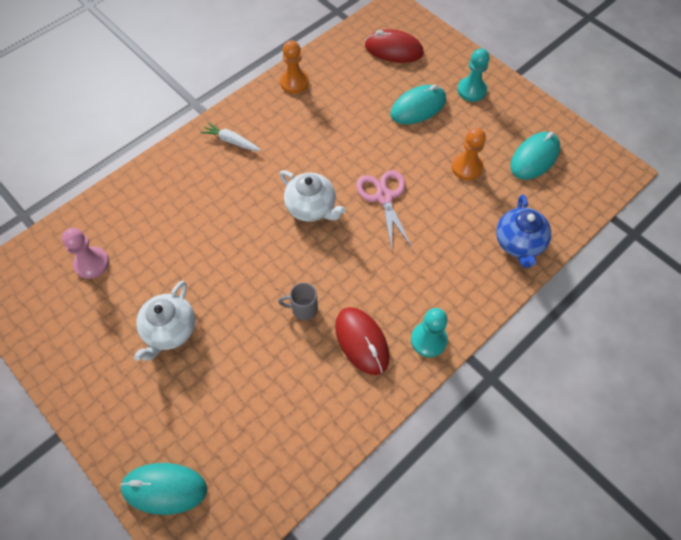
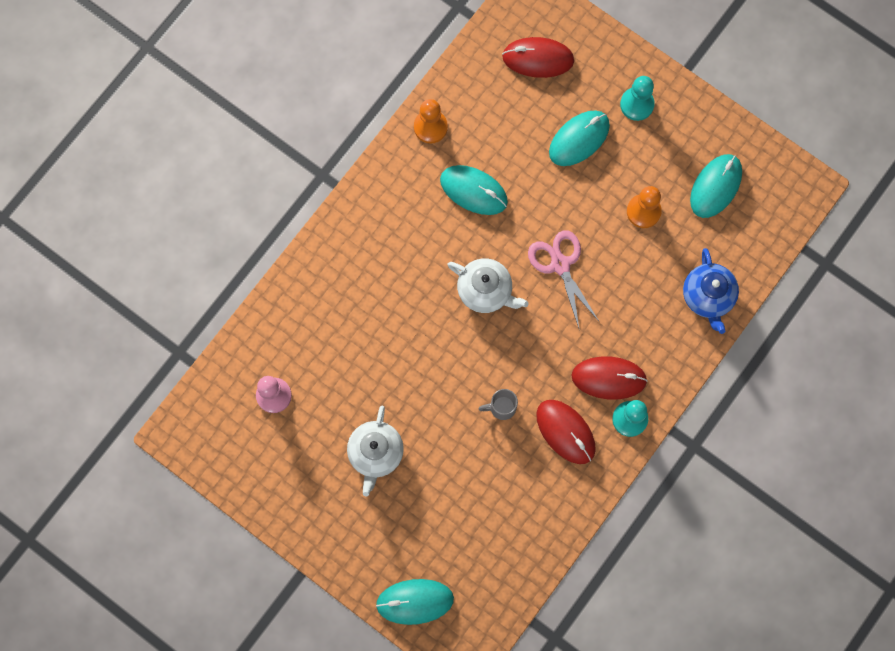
camera: 10 degrees left, 15 degrees up
(231, 141) = (378, 221): white carrot -> none
(319, 131) = (473, 191): none -> turquoise mouse
(413, 299) = (609, 378): none -> red mouse

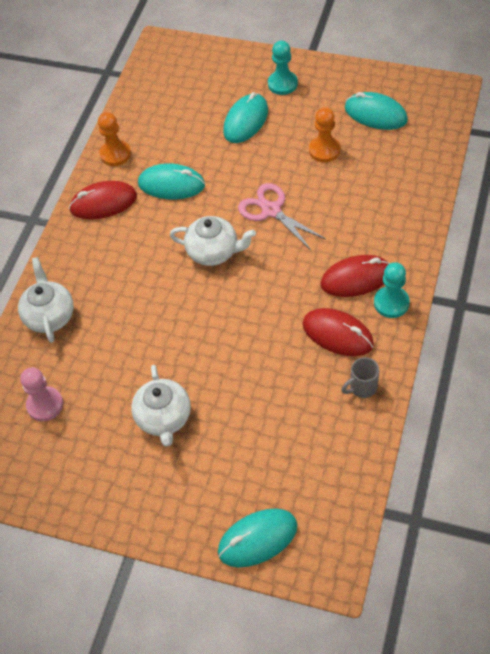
camera: 15 degrees left, 20 degrees down
(306, 300) = (50, 316): none -> white teapot
(501, 407) = (268, 336): grey mug -> grey mug (362, 387)
(538, 59) = (187, 82): red mouse -> red mouse (103, 203)
(707, 297) = (410, 189): blue teapot -> none
(715, 186) = (375, 114): turquoise mouse -> turquoise mouse turned 75 degrees counterclockwise

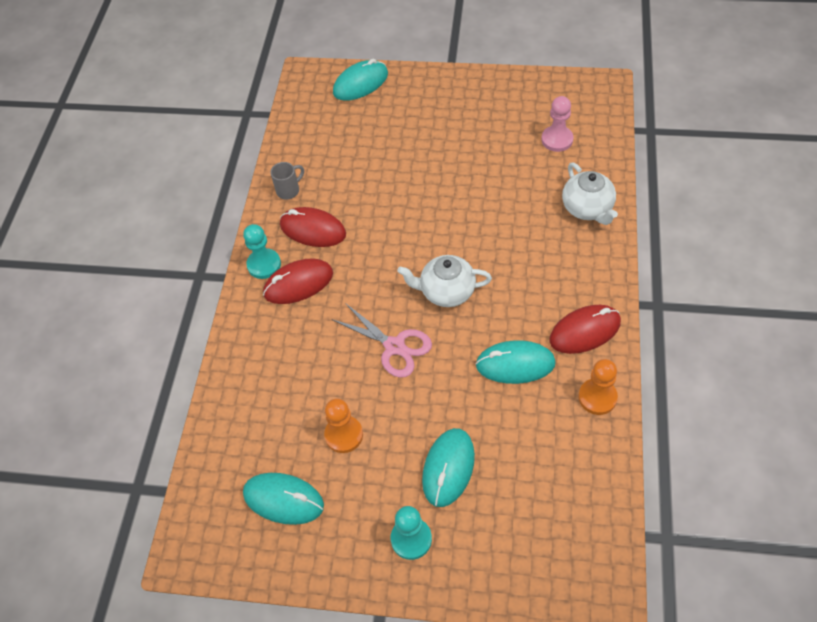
camera: 170 degrees right, 0 degrees up
(164, 418) = (452, 145): white teapot -> none

